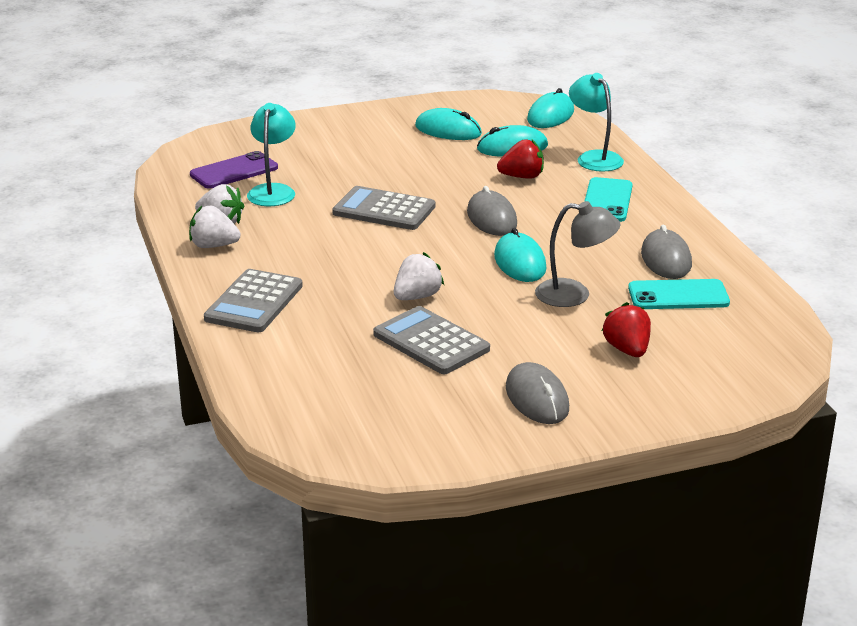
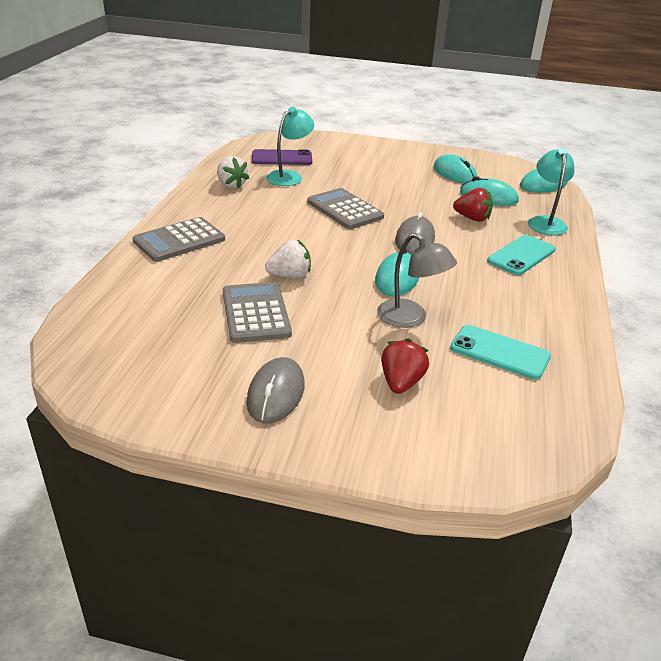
camera: 30 degrees right, 5 degrees up
(213, 246) = (207, 197): white strawberry -> none
(666, 259) = (522, 317): grey mouse -> none

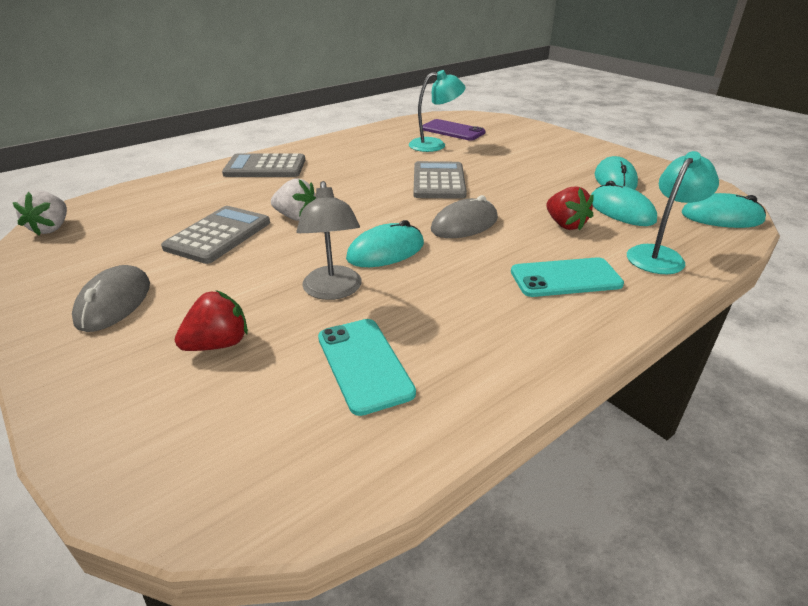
camera: 40 degrees right, 0 degrees up
(231, 185) = (374, 140): white strawberry -> white strawberry (51, 228)
(276, 393) = (114, 302): grey mouse -> grey mouse turned 45 degrees counterclockwise

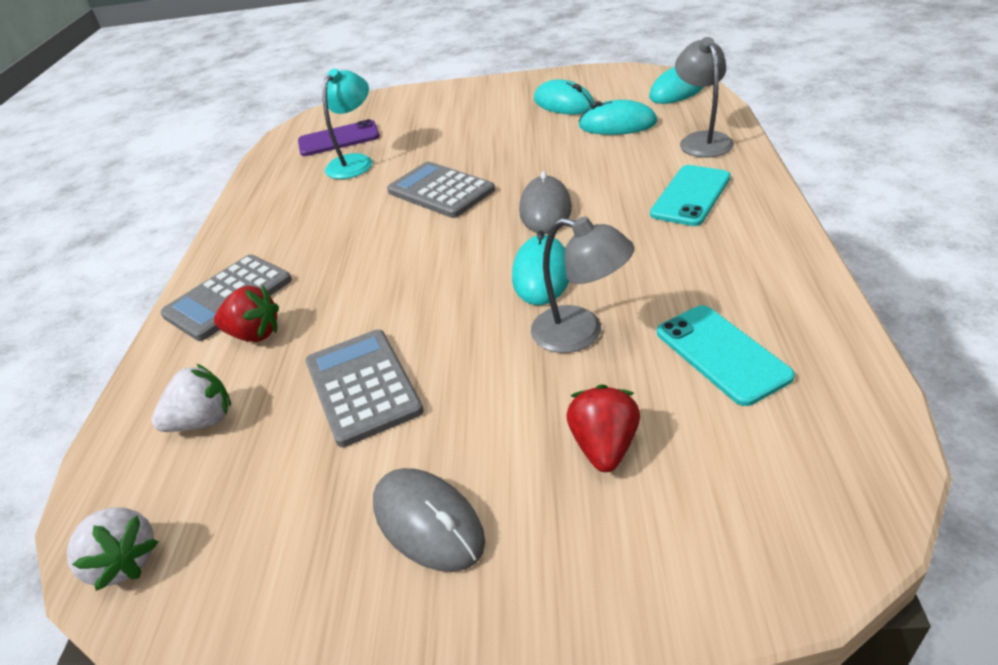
camera: 45 degrees left, 5 degrees up
(296, 217) = (395, 311): white strawberry -> white strawberry (203, 421)
(364, 364) = (721, 354): turquoise phone -> turquoise phone turned 45 degrees clockwise
(565, 225) = (608, 159): red strawberry -> red strawberry (254, 334)
(660, 255) = (702, 140): turquoise lamp -> grey lamp

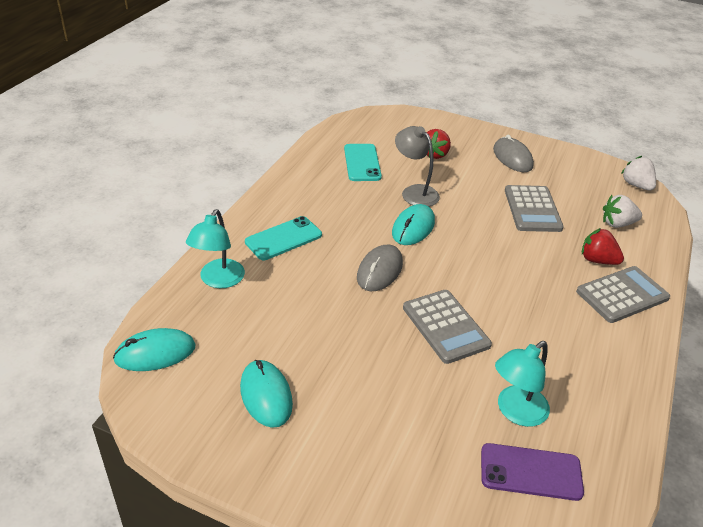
camera: 165 degrees left, 0 degrees up
(617, 124) = (253, 333): turquoise mouse -> none
(702, 140) = (218, 280): grey lamp -> turquoise lamp

